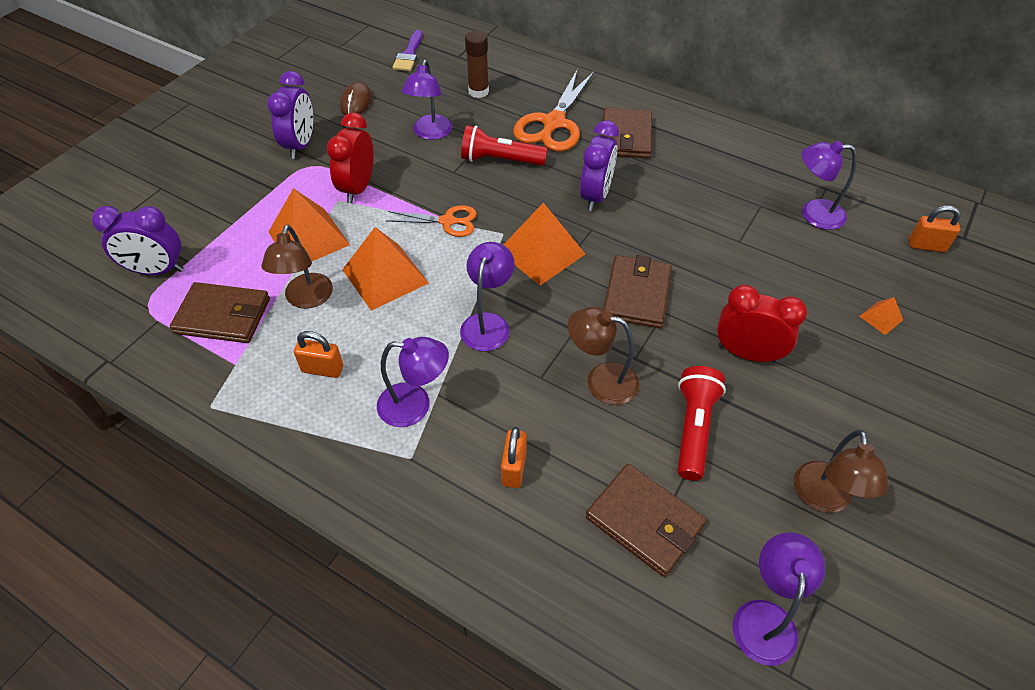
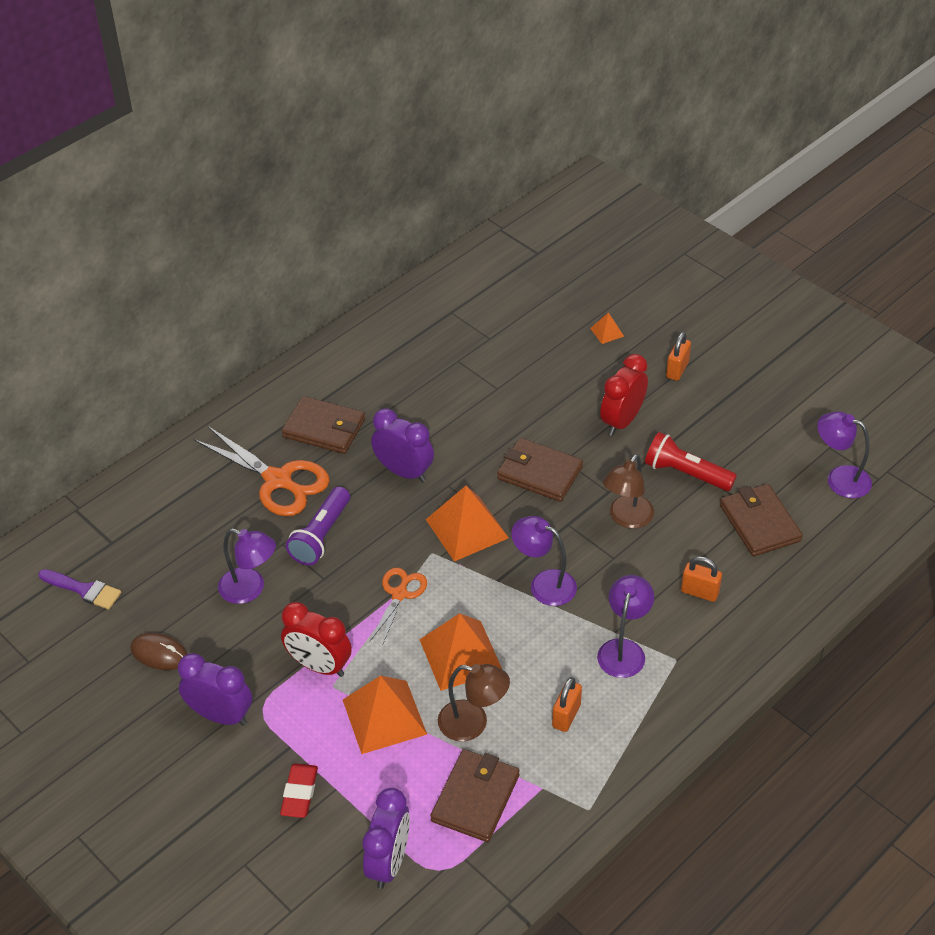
camera: 75 degrees left, 5 degrees down
(227, 203) = (299, 793): none -> red eraser
(478, 91) = (192, 534): brown glue stick -> none
(500, 160) = (321, 536): red flashlight -> purple flashlight
(644, 521) = (759, 523): brown wallet -> brown wallet turned 75 degrees counterclockwise
(813, 214) = (480, 331): purple lamp -> none
(823, 499) = (758, 420): brown lamp -> none
(926, 245) = (539, 278): orange padlock -> orange padlock (677, 370)

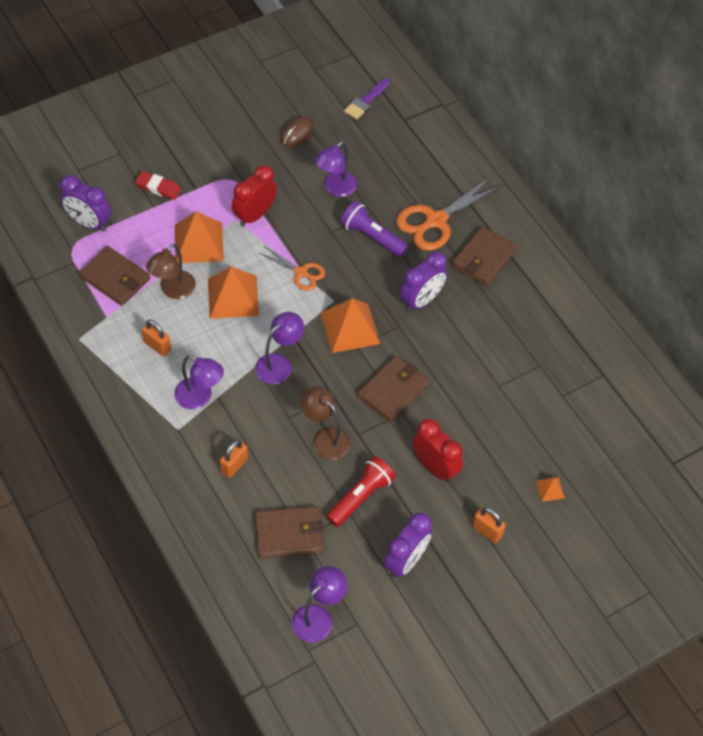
camera: 100 degrees right, 10 degrees up
(220, 715) = (234, 157): purple clock -> purple clock (406, 561)

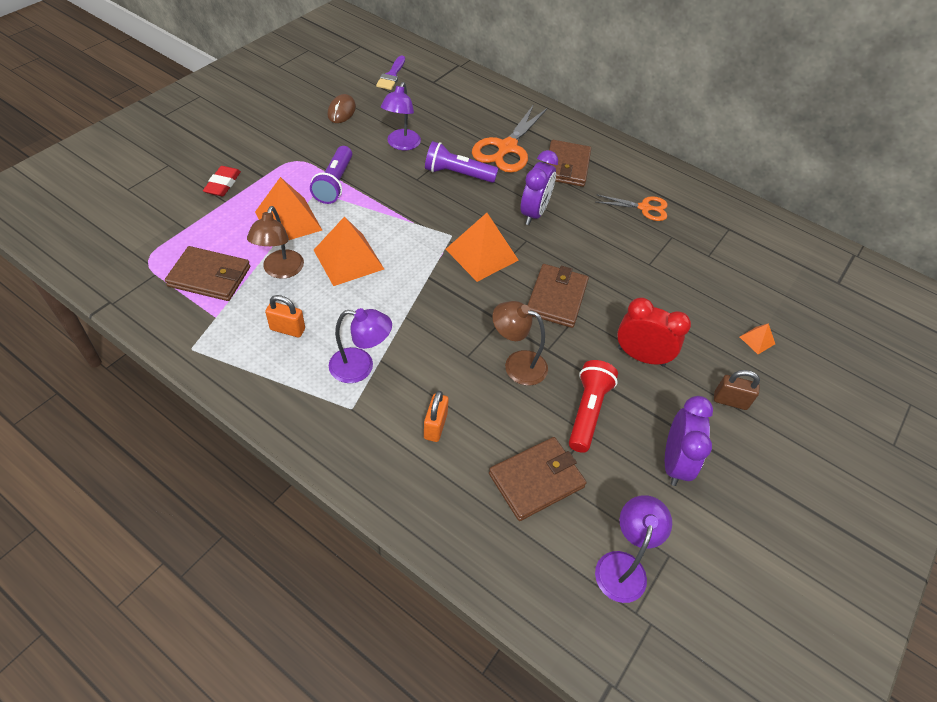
camera: 25 degrees left, 5 degrees down
(89, 223) = (158, 233): purple clock -> none
(158, 188) = (223, 184): red eraser -> red eraser turned 75 degrees counterclockwise
(254, 215) = (334, 184): red clock -> purple flashlight
(279, 364) = (429, 307): purple lamp -> none
(301, 272) = (406, 220): orange scissors -> orange scissors (644, 208)
(487, 531) = (730, 401): orange padlock -> brown padlock

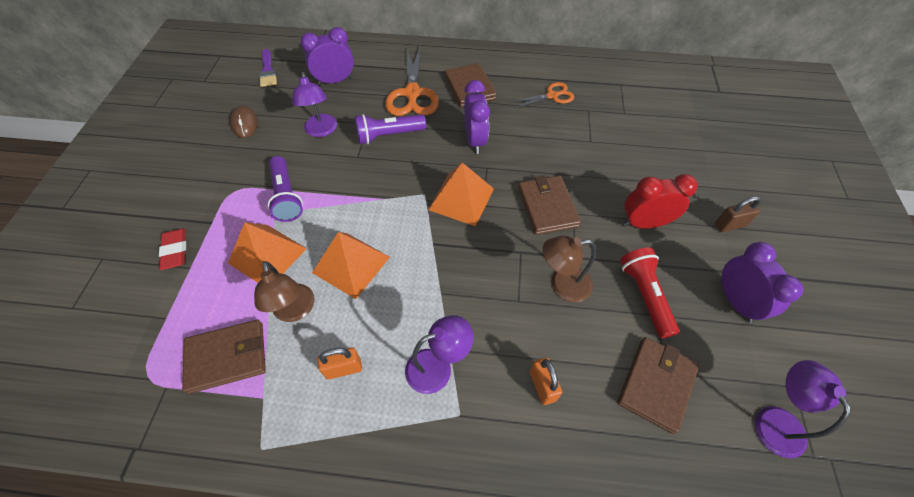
camera: 25 degrees left, 5 degrees up
(444, 108) = (335, 81): none -> purple clock
(757, 340) = (707, 164): orange pyramid -> none

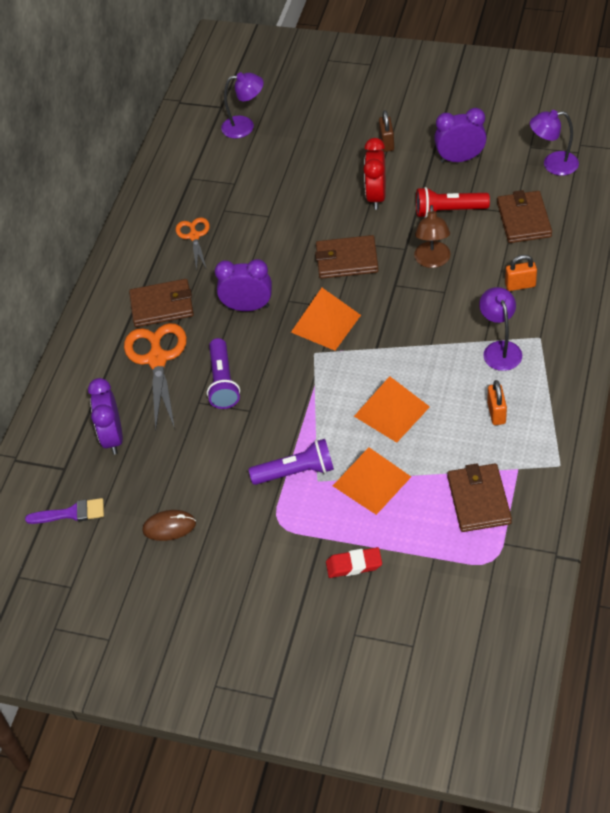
camera: 75 degrees left, 5 degrees down
(295, 311) = (437, 452): brown lamp -> none
(321, 131) = (201, 446): purple lamp -> purple lamp (245, 126)
(412, 93) = (157, 359): orange scissors -> orange scissors turned 105 degrees counterclockwise
(656, 384) = (523, 219): brown wallet -> brown wallet turned 45 degrees clockwise

